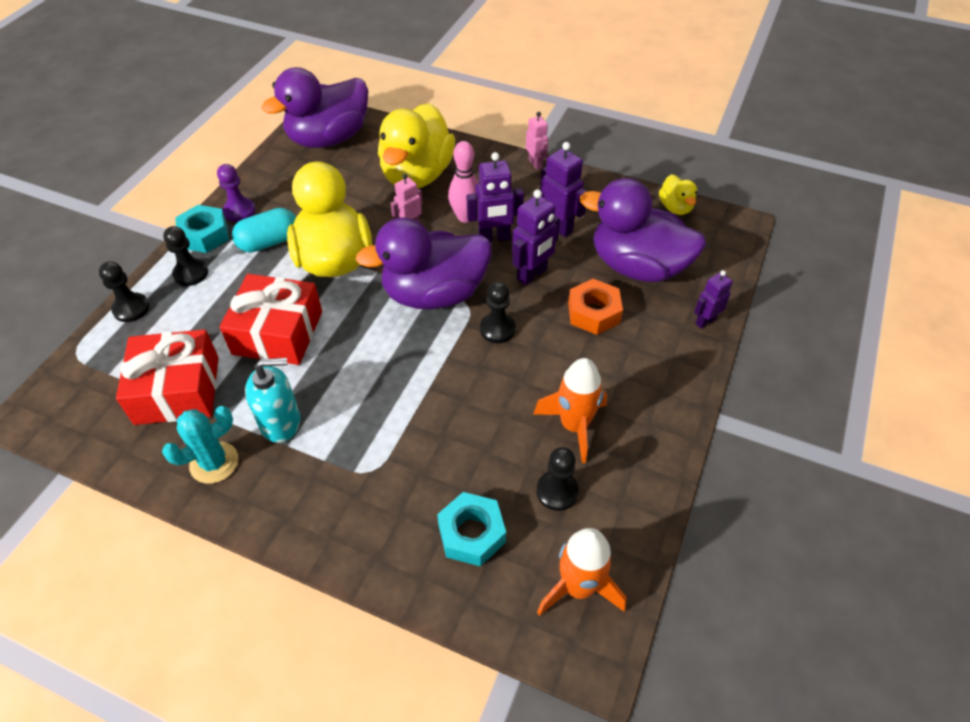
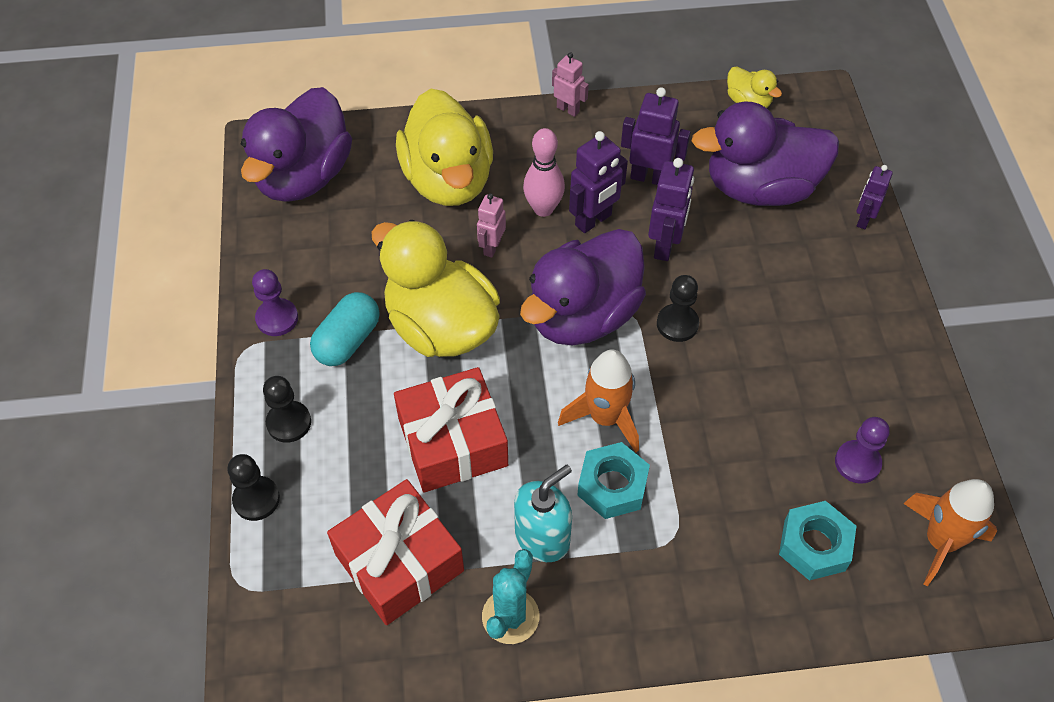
camera: 30 degrees left, 5 degrees up
(205, 235) = (262, 368): turquoise nut -> turquoise nut (612, 486)
(557, 491) = (857, 463): black pawn -> purple pawn
(574, 426) = (824, 389): orange rocket -> orange rocket (605, 418)
(593, 313) = (756, 260): orange nut -> none

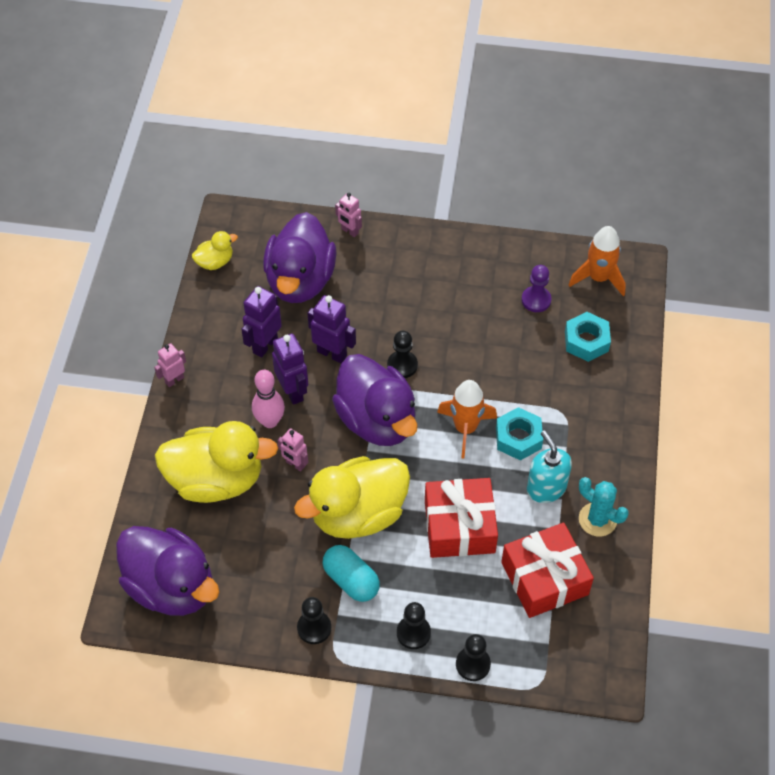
camera: 75 degrees left, 0 degrees up
(277, 318) = (314, 628): purple pawn -> black pawn
(863, 219) = (349, 231): purple robot -> pink robot

